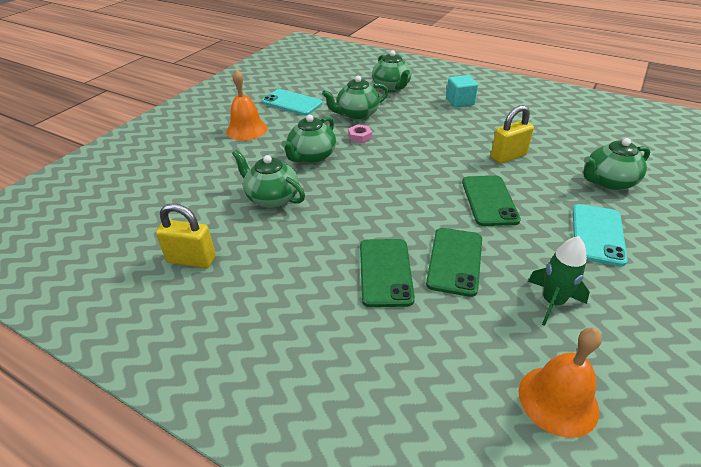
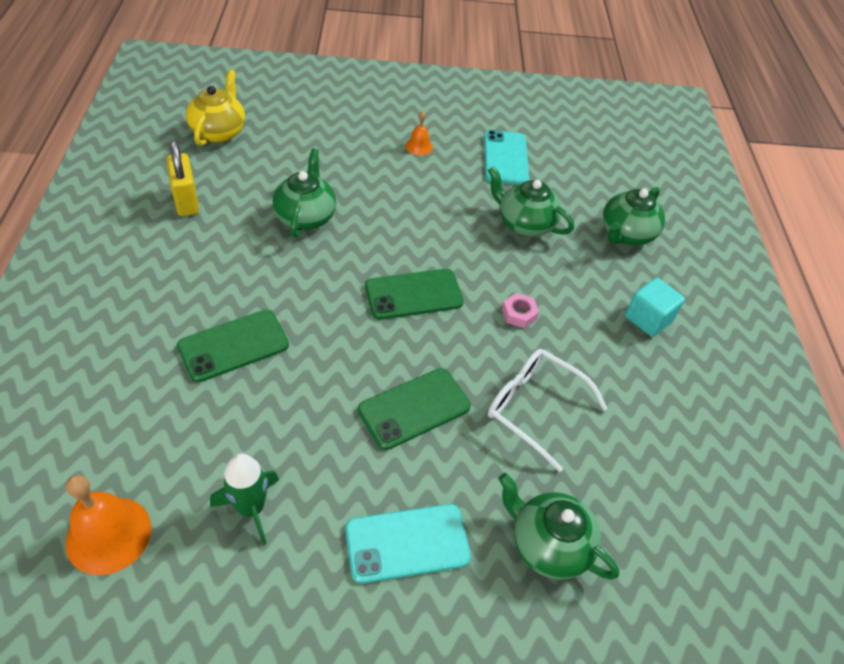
camera: 55 degrees right, 10 degrees up
(120, 218) = (219, 132): none -> yellow teapot
(246, 129) = (419, 146): orange bell -> orange bell, size x0.53
(311, 156) = (401, 217): green teapot -> none
(360, 137) = (473, 244): pink nut -> pink nut (519, 314)
(455, 261) = (279, 401): green phone -> green phone (413, 294)
(508, 156) = (534, 408): yellow padlock -> white glasses

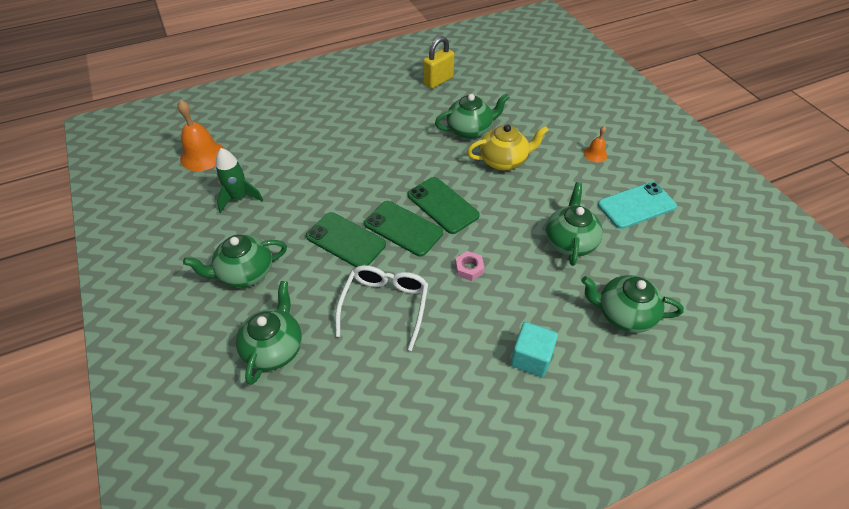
camera: 70 degrees right, 0 degrees up
(219, 132) = (509, 66): yellow teapot -> yellow teapot (504, 161)
(233, 346) = (343, 145): green phone -> green phone (403, 228)
(407, 543) = (245, 273): turquoise phone -> green teapot

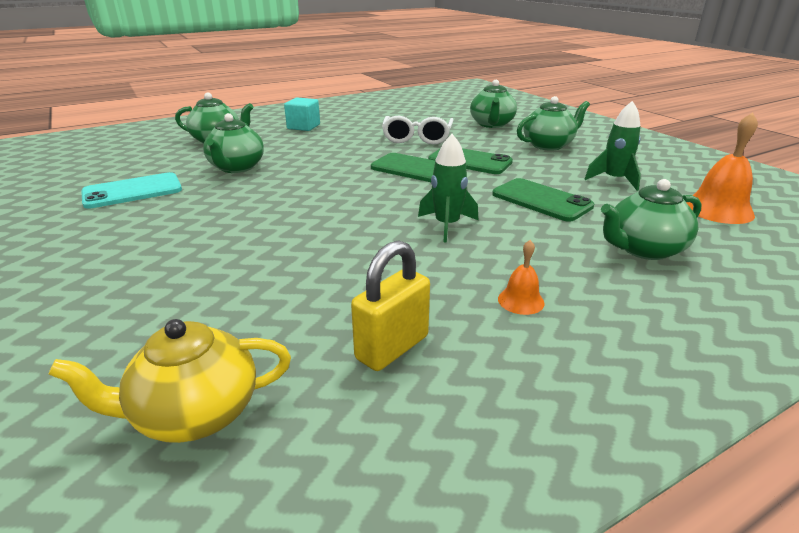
camera: 175 degrees right, 20 degrees down
(395, 150) = (447, 225): none -> green rocket
(442, 205) = (371, 183): green phone -> green phone (541, 200)
(469, 268) = (345, 153): pink nut -> none
(470, 130) = (327, 255): green teapot -> green teapot (643, 249)
(504, 161) = (282, 221): yellow teapot -> yellow teapot (194, 413)
(595, 154) = (134, 234): orange bell -> orange bell (521, 301)

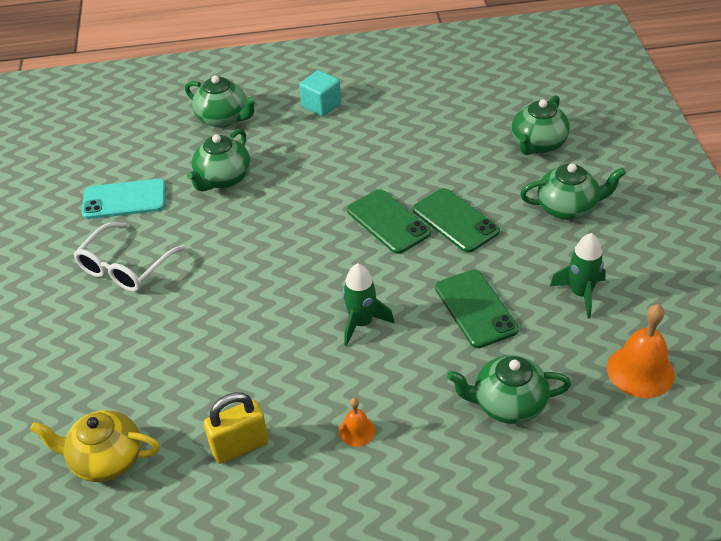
camera: 25 degrees right, 15 degrees up
(417, 138) = (430, 158): white glasses -> white glasses (125, 267)

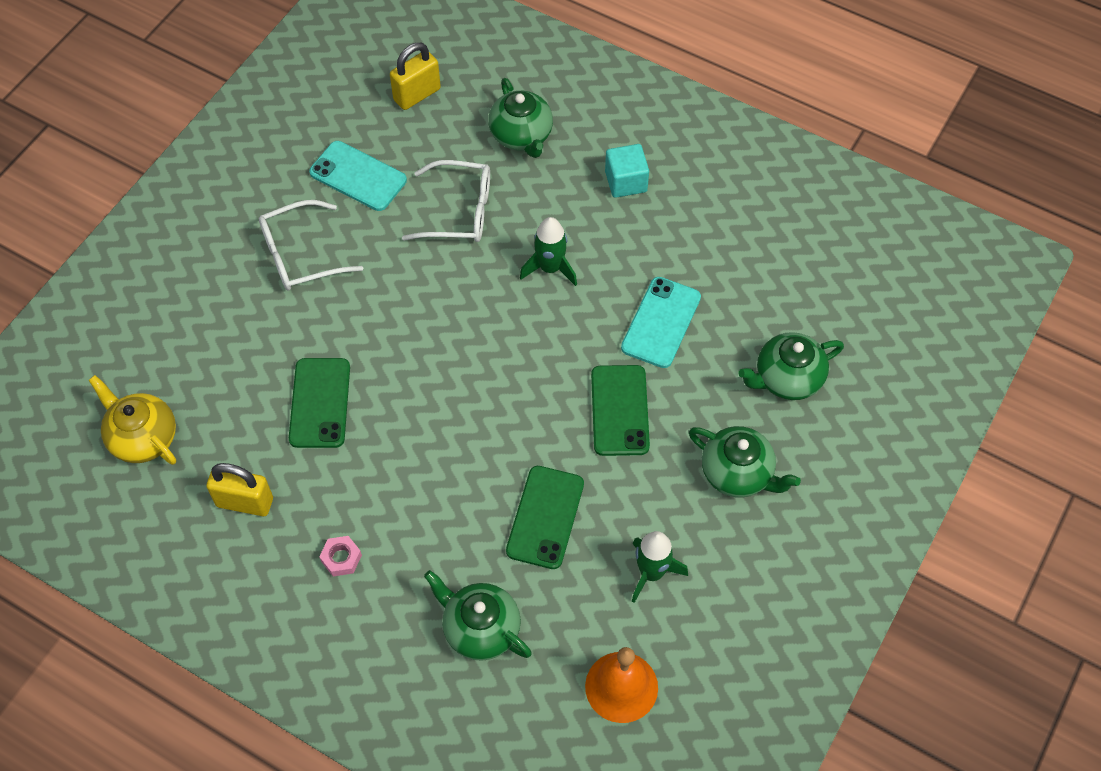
camera: 35 degrees right, 15 degrees up
(123, 135) = (417, 94): none -> yellow padlock
(223, 179) = (459, 211): green teapot -> white glasses
(357, 431) = (341, 558): orange bell -> pink nut
(361, 323) = (437, 458): green rocket -> green rocket (550, 268)
(388, 222) = (559, 367): green phone -> green phone (320, 403)
(427, 161) = (661, 322): none -> turquoise phone

